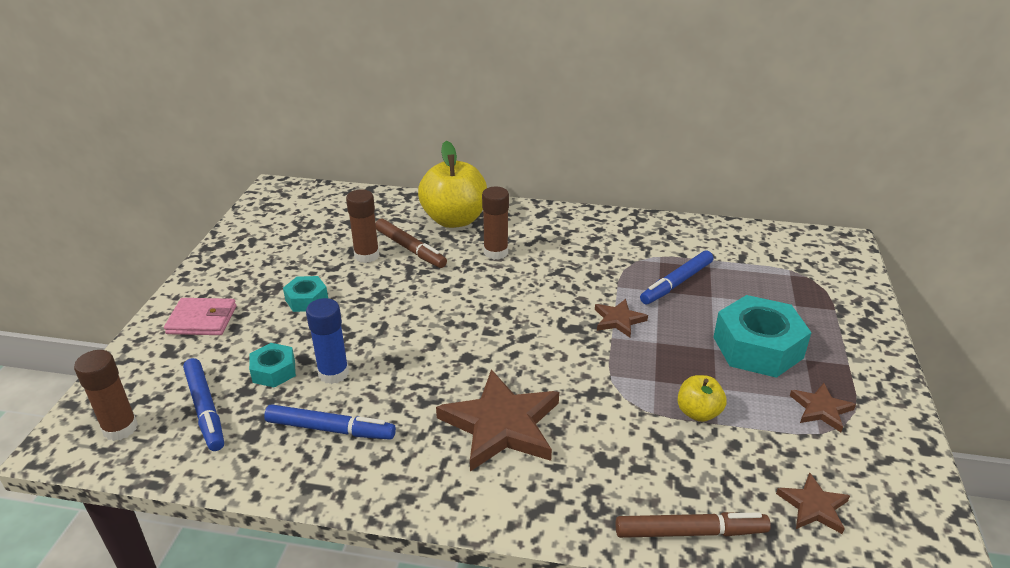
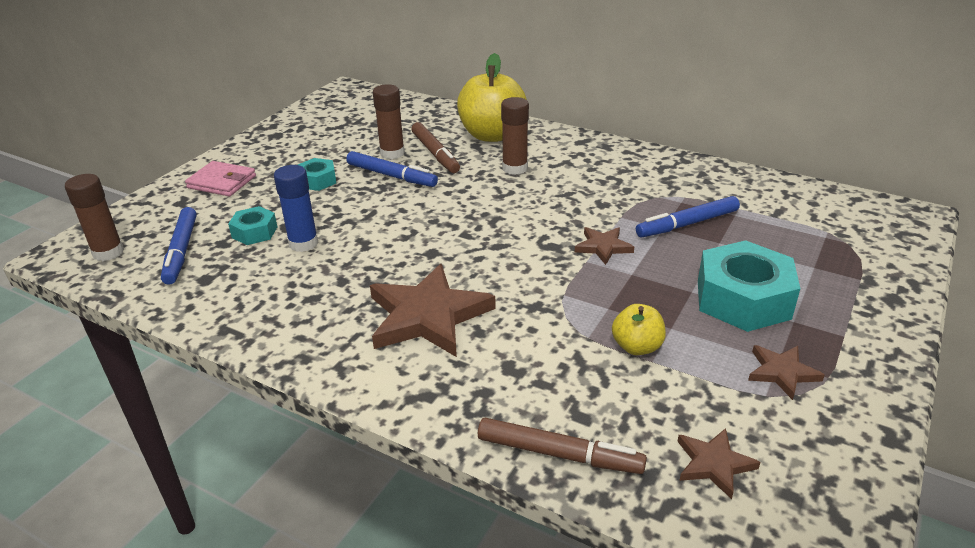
camera: 20 degrees right, 0 degrees up
(330, 429) = (273, 287): blue marker -> blue marker (391, 176)

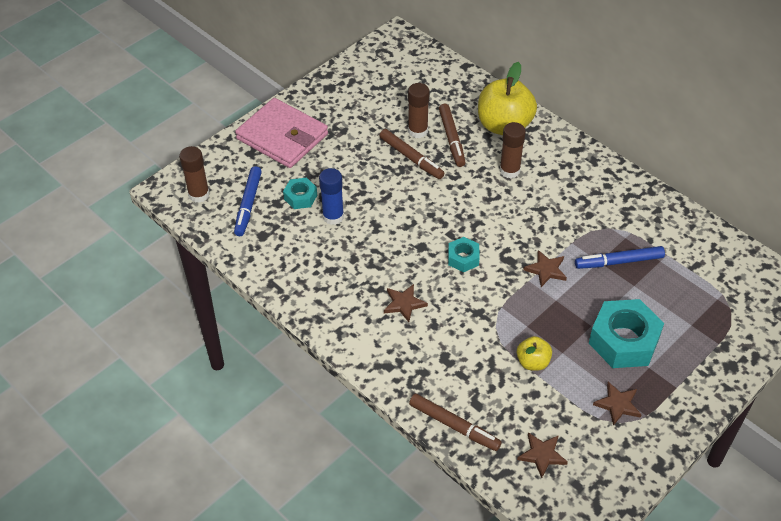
camera: 15 degrees right, 15 degrees up
(222, 182) = (282, 136): pink wallet -> pink wallet, size x1.75
(317, 180) = (354, 151): turquoise nut -> turquoise nut (463, 258)
(391, 176) = (411, 158): blue marker -> brown marker
(427, 316) = (404, 304): brown star -> brown star, size x0.50

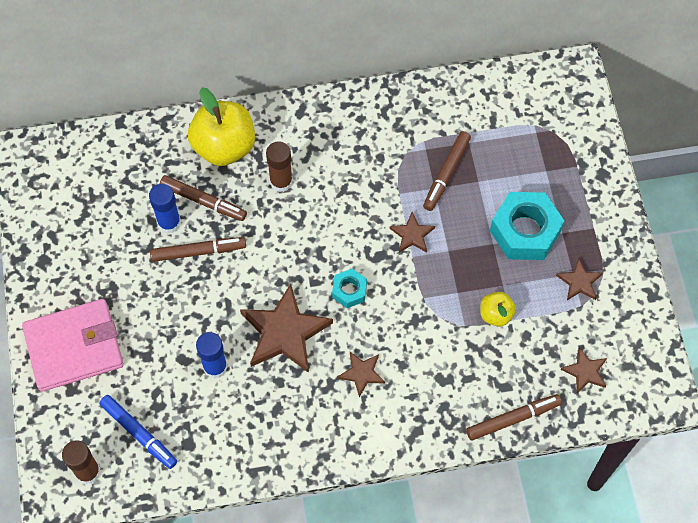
camera: 55 degrees left, 15 degrees up
(300, 197) = (168, 380): turquoise nut -> none
(395, 240) = (285, 332): none -> brown star
(418, 131) = (169, 223): brown glue stick -> blue glue stick
(619, 262) = (446, 174): blue marker -> brown marker

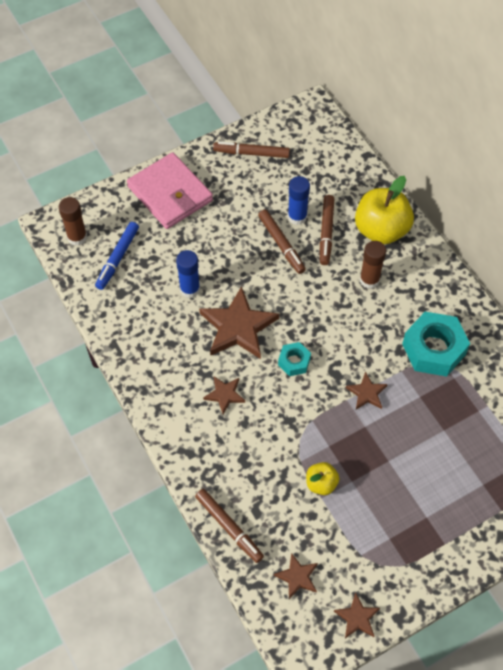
camera: 70 degrees right, 5 degrees down
(446, 174) = (438, 402): brown marker -> brown marker (251, 153)
(525, 231) = (413, 484): turquoise nut -> turquoise nut (433, 349)
(579, 282) = (384, 546): brown star -> brown star (357, 617)

